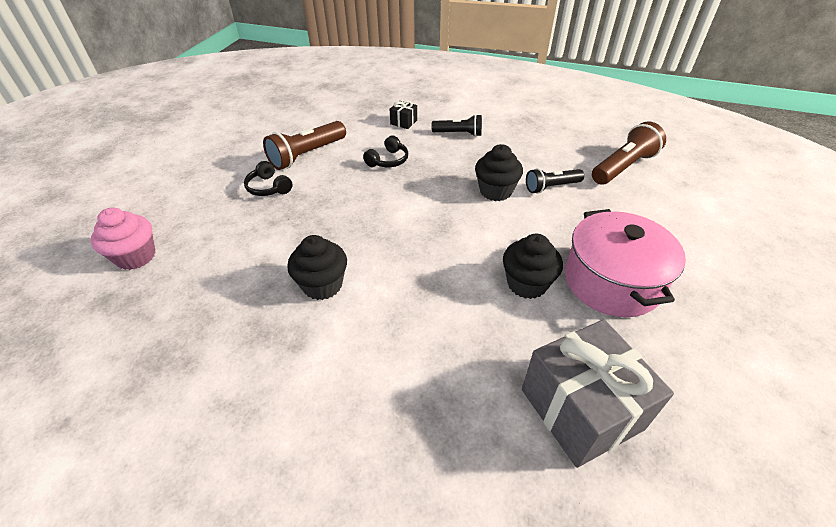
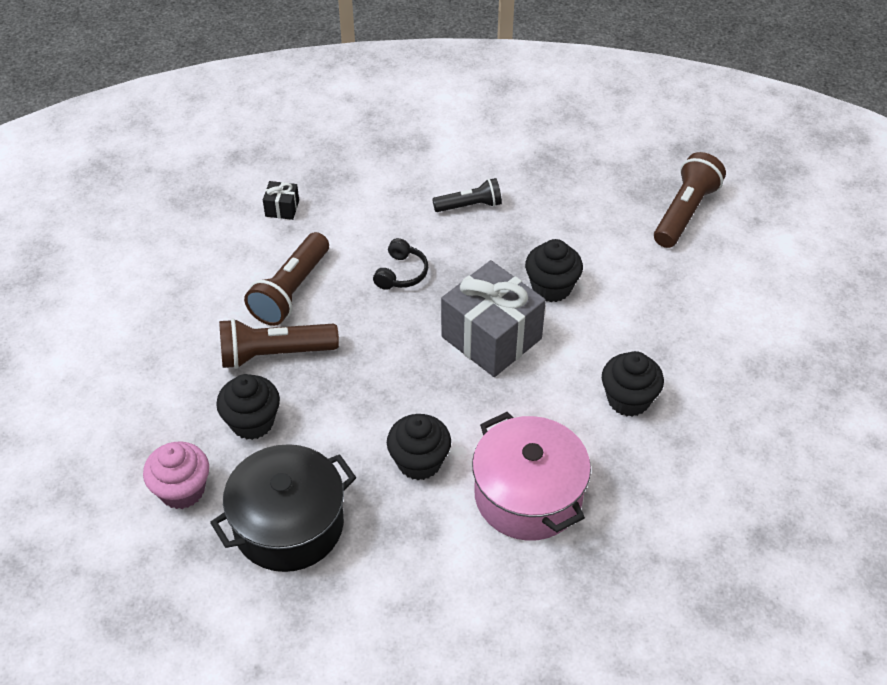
camera: 20 degrees left, 5 degrees up
(188, 304) = (288, 525): none -> black pot
(220, 225) = (252, 422): none -> black cupcake
(268, 187) = (274, 354): black headphones -> brown flashlight
(403, 122) = (388, 202): black gift -> black gift (282, 208)
(551, 187) = (612, 265): black flashlight -> none
(581, 409) = (716, 510): grey gift -> grey gift (491, 337)
(612, 281) = (710, 373): pink pot -> pink pot (528, 495)

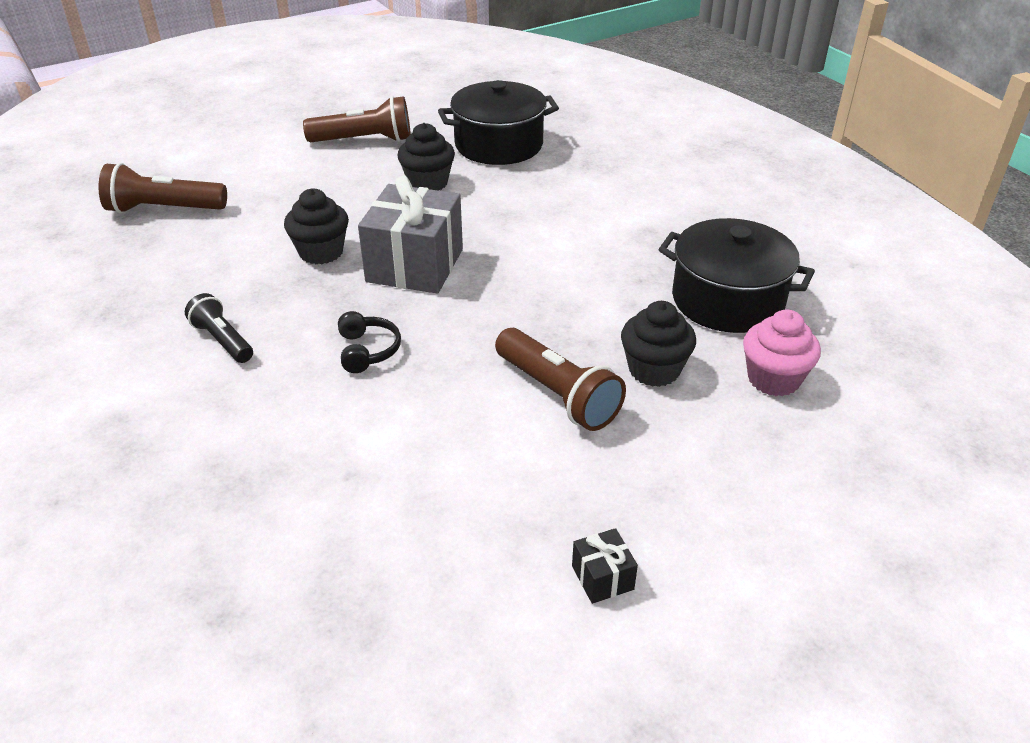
camera: 120 degrees left, 10 degrees down
(282, 208) = (316, 500): black gift -> black gift (602, 578)
(291, 291) = (457, 423): brown flashlight -> brown flashlight (364, 140)
(401, 273) = (367, 351): black headphones -> black headphones turned 90 degrees clockwise
(419, 462) = (591, 257): black cupcake -> none
(528, 495) = (567, 199): pink pot -> none
(679, 492) = (499, 145): none -> black pot

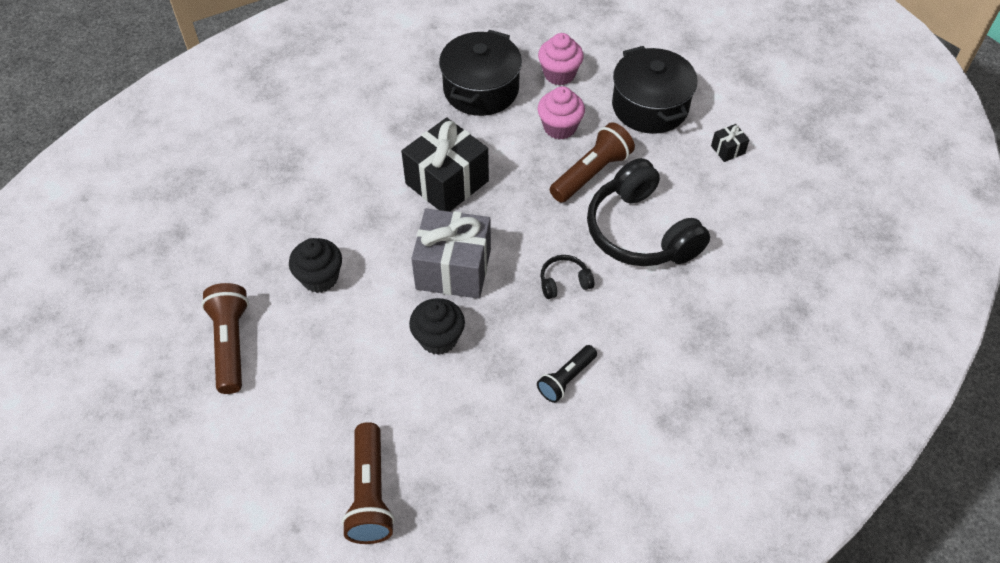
camera: 95 degrees left, 15 degrees up
(435, 434) = (640, 232): none -> black headphones
(499, 145) = (248, 231): black pot -> black pot (650, 106)
(553, 265) = (447, 182): none -> black gift
(654, 370) = (559, 127): black cupcake -> pink cupcake

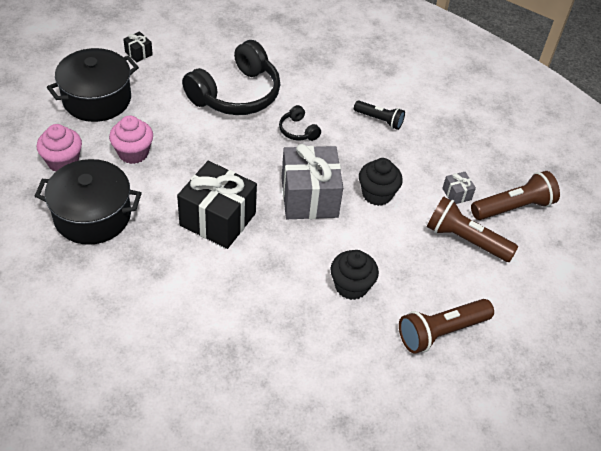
camera: 110 degrees left, 5 degrees down
(413, 430) = (456, 194): none -> grey gift
(591, 173) = (183, 127): brown flashlight -> brown flashlight (465, 240)

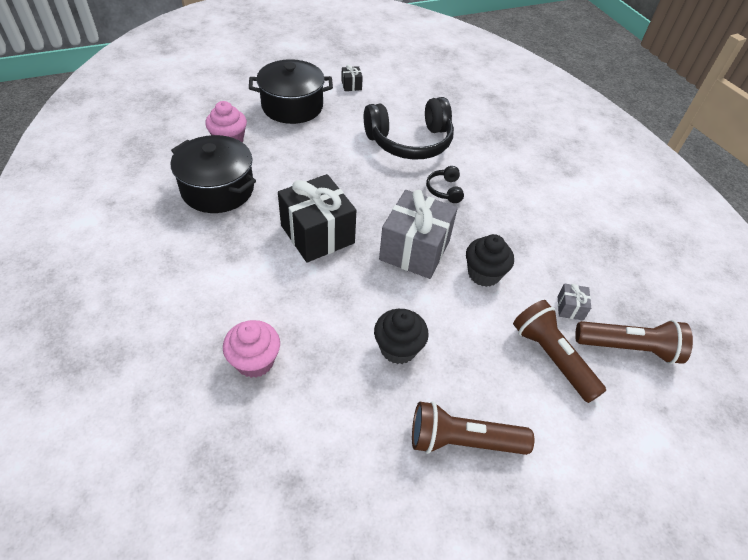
camera: 30 degrees right, 0 degrees up
(133, 153) = (288, 155): pink cupcake -> pink cupcake (255, 361)
(379, 120) = (531, 210): black flashlight -> none

